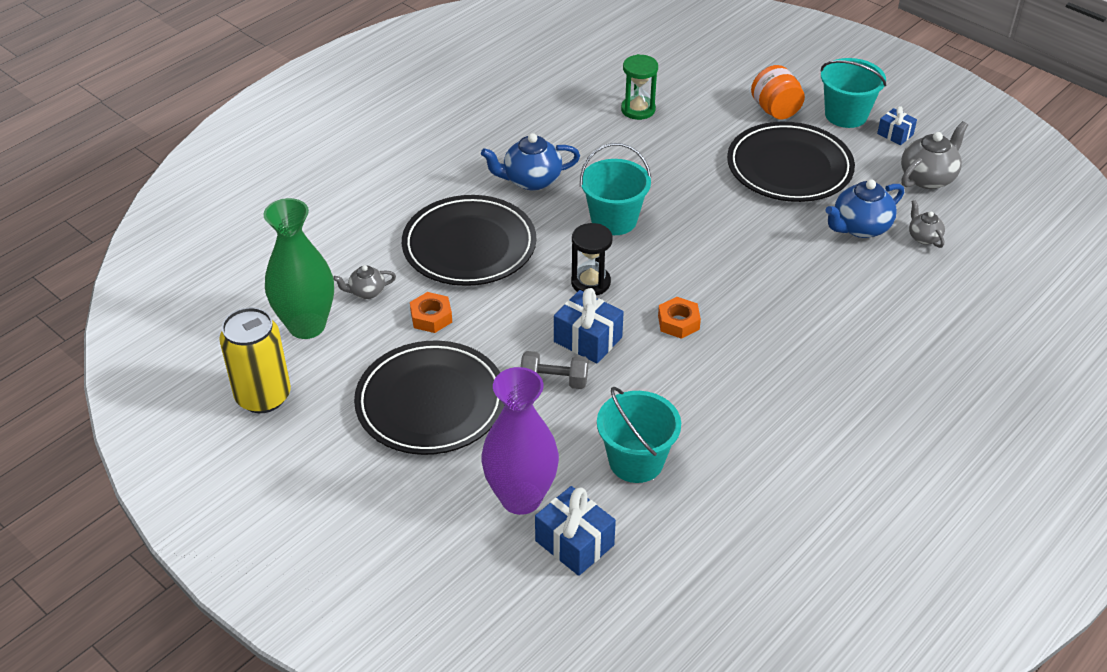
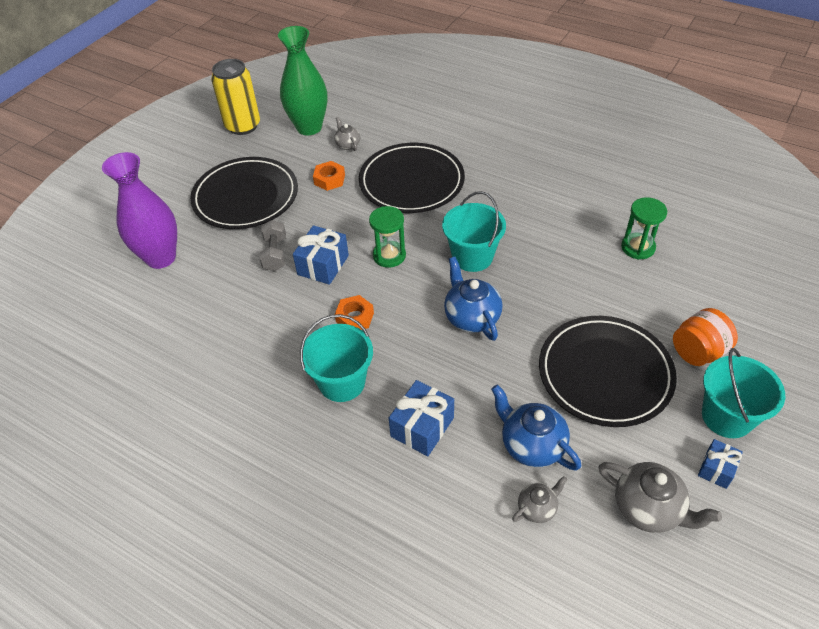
camera: 80 degrees right, 5 degrees up
(531, 180) = (503, 199): blue teapot -> blue teapot (471, 317)
(574, 543) = (120, 292): blue gift -> blue gift (422, 427)
(590, 282) = (389, 255): black hourglass -> green hourglass
(636, 461) = (197, 314): turquoise bucket -> turquoise bucket (342, 382)

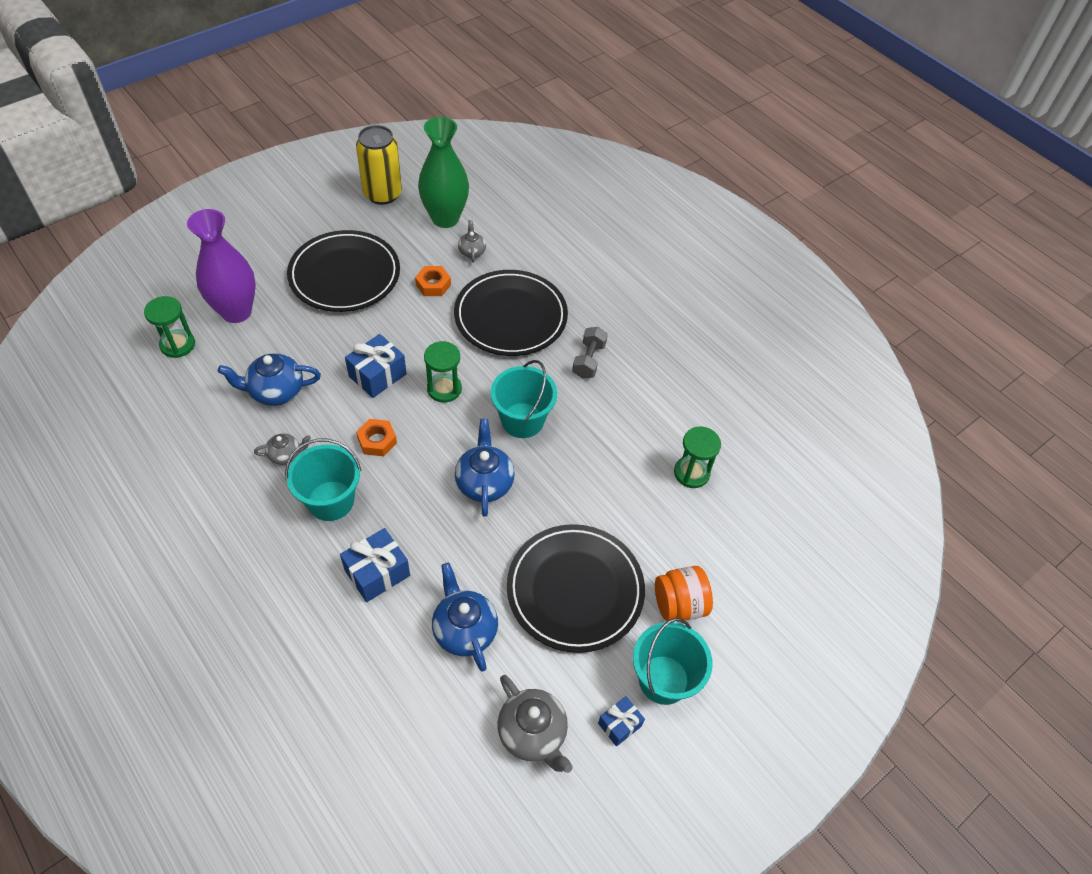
camera: 15 degrees right, 5 degrees up
(118, 303) = (177, 345): none -> green hourglass
(236, 310) = (275, 391): none -> blue teapot
(275, 254) = (340, 347): grey dumbbell -> grey dumbbell (588, 360)
(537, 508) = (434, 690): grey teapot -> grey teapot (285, 455)

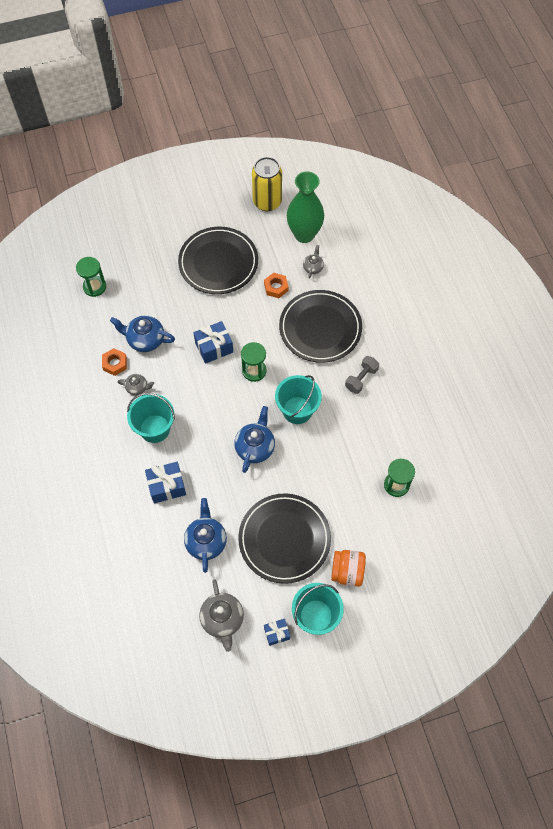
camera: 25 degrees right, 10 degrees up
(236, 311) = (138, 272): purple vase -> none
(377, 441) = (197, 395): orange nut -> orange nut (115, 364)

